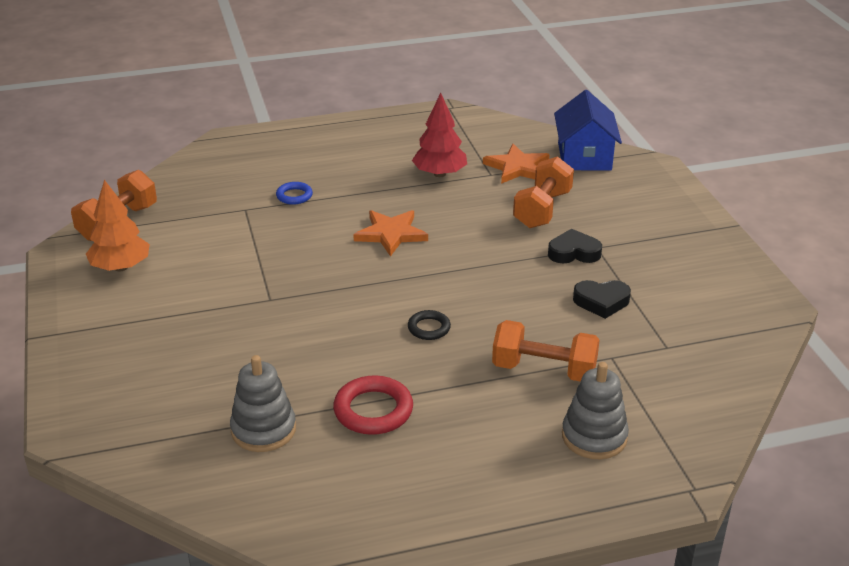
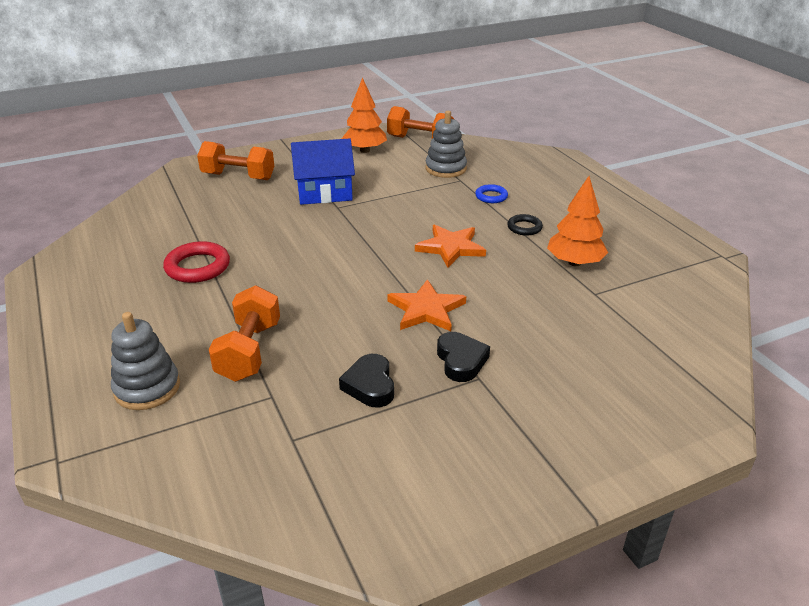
camera: 80 degrees right, 0 degrees up
(263, 430) = (180, 226): grey stacking toy -> grey stacking toy (446, 169)
(429, 328) = (308, 281): black ring -> black ring (524, 227)
(439, 174) = (574, 262): red tree -> orange tree
(517, 167) = (621, 310): orange star -> orange star (426, 309)
(542, 209) = (540, 333): orange dumbbell -> orange dumbbell (238, 177)
(584, 156) = (685, 359): blue house -> blue house (324, 192)

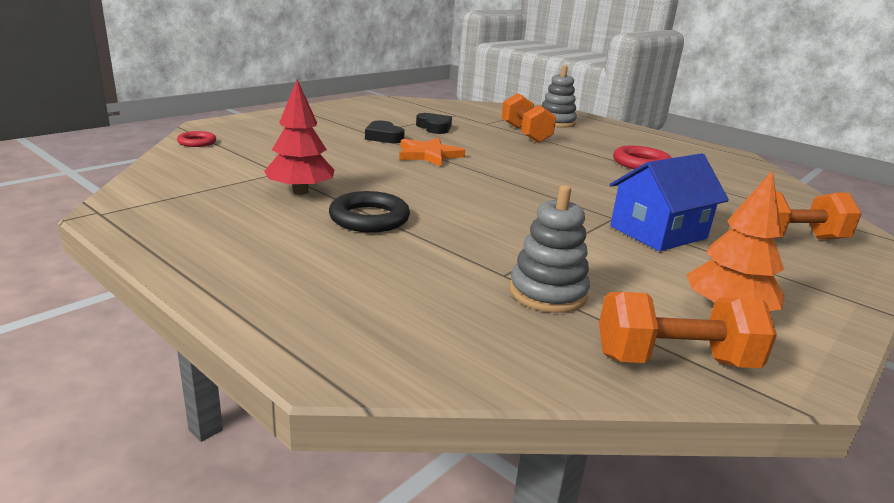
camera: 155 degrees right, 10 degrees down
(451, 247) = (443, 192): orange star -> none
(491, 196) = (436, 253): blue ring -> none
(524, 227) = (369, 218): black ring -> black ring, size x1.70
(574, 262) = (300, 191): orange tree -> red tree
(702, 368) = (197, 142): none -> red ring

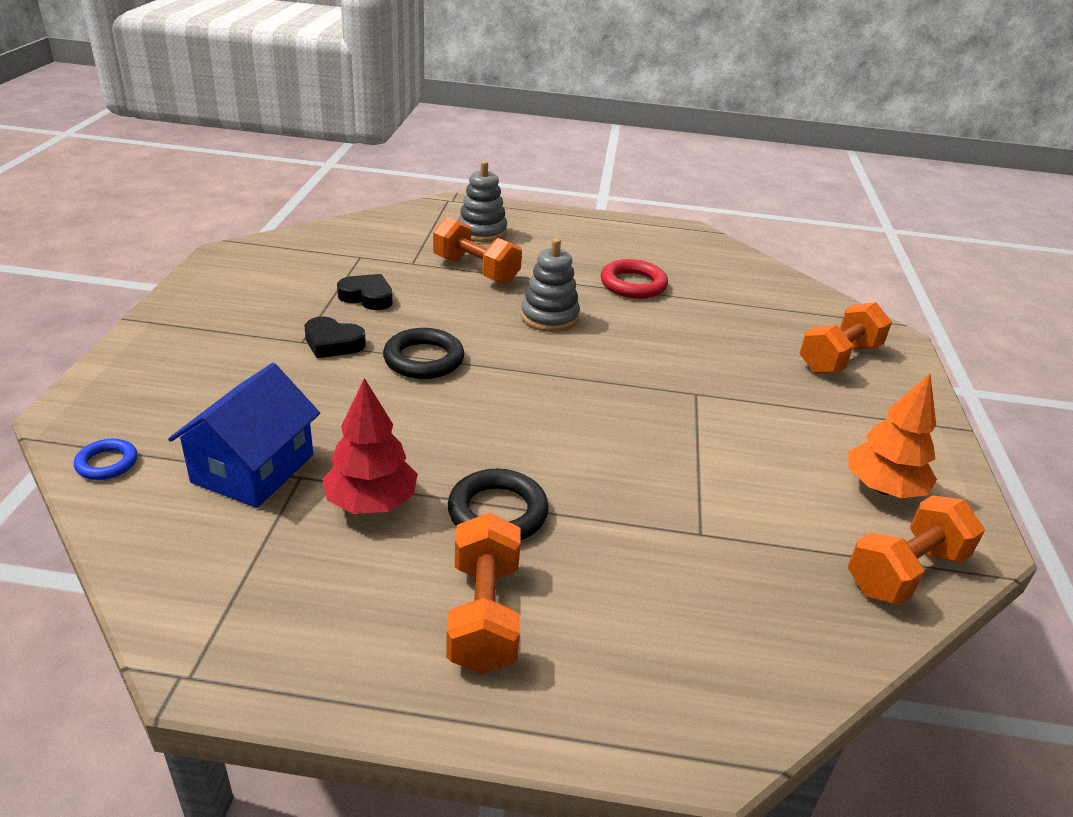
camera: 35 degrees left, 10 degrees up
(197, 142) = (107, 463): red ring -> blue ring
(286, 251) = (484, 615): none -> orange dumbbell
(429, 155) = (424, 359): orange star -> black ring
(547, 293) = (755, 539): grey stacking toy -> grey stacking toy (549, 317)
(658, 232) = (747, 399): blue house -> blue house (253, 468)

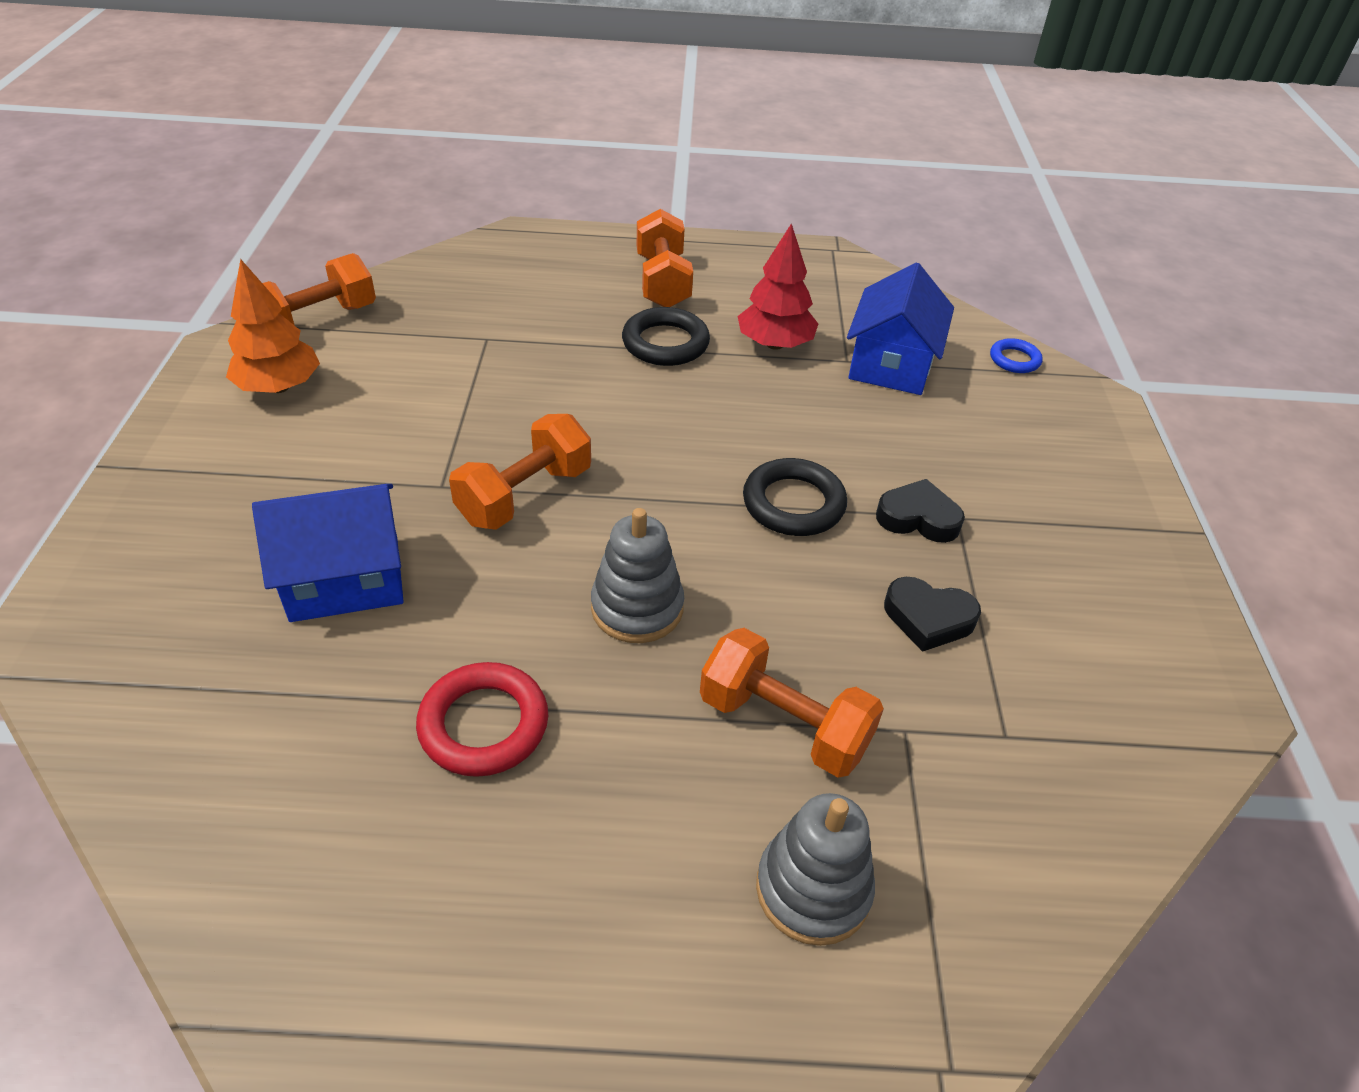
camera: 175 degrees right, 10 degrees up
(737, 346) = (345, 578): none -> blue house
(839, 358) = (190, 571): orange dumbbell -> orange dumbbell (525, 495)

